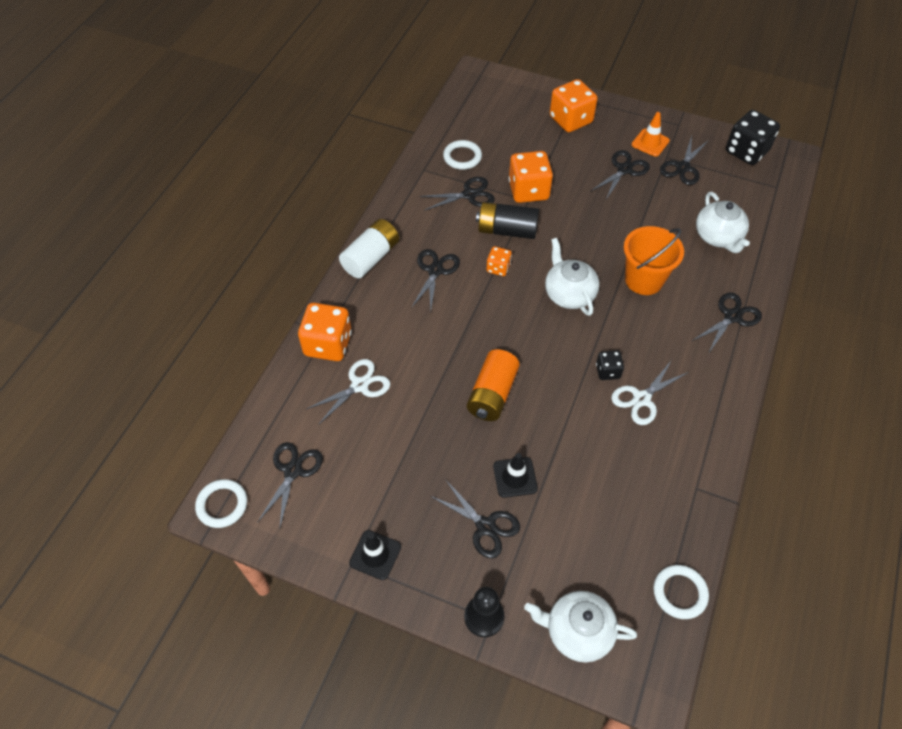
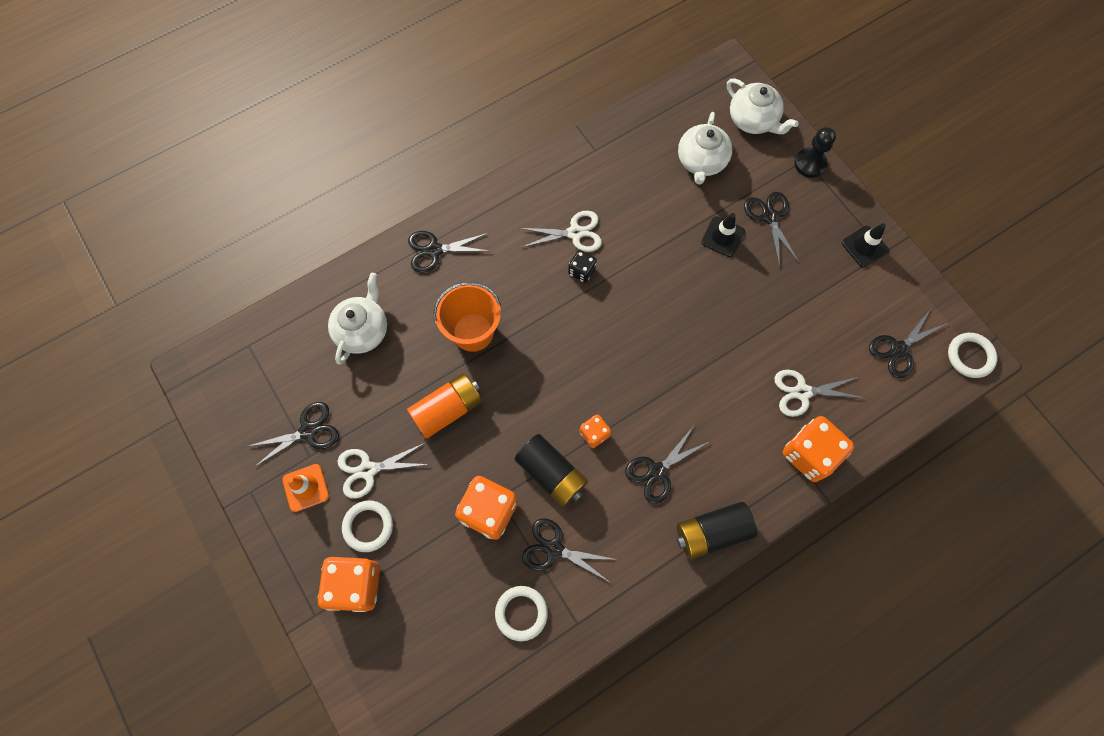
camera: 145 degrees left, 15 degrees up
(371, 258) = (711, 532): white battery -> black battery
(492, 394) = (692, 312): orange battery -> orange battery (448, 409)
(569, 294) = (552, 362): white teapot -> white teapot (701, 161)
(624, 169) = (367, 470): black scissors -> white scissors
(679, 593) = (667, 101): white ring -> white ring (368, 526)
(746, 151) = (225, 406): black dice -> none

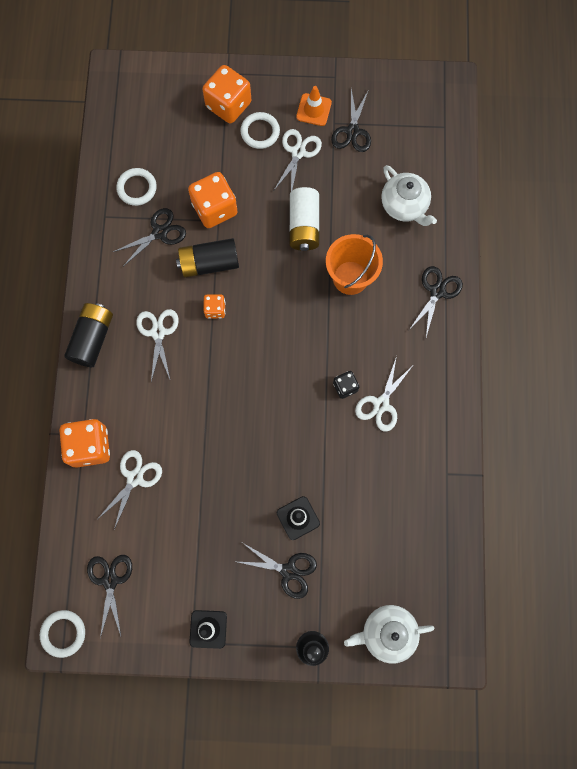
camera: 125 degrees right, 5 degrees up
(448, 409) = (304, 226): orange battery -> white battery
(657, 472) = (158, 332): black scissors -> white scissors
(701, 161) = (377, 554): white teapot -> none

